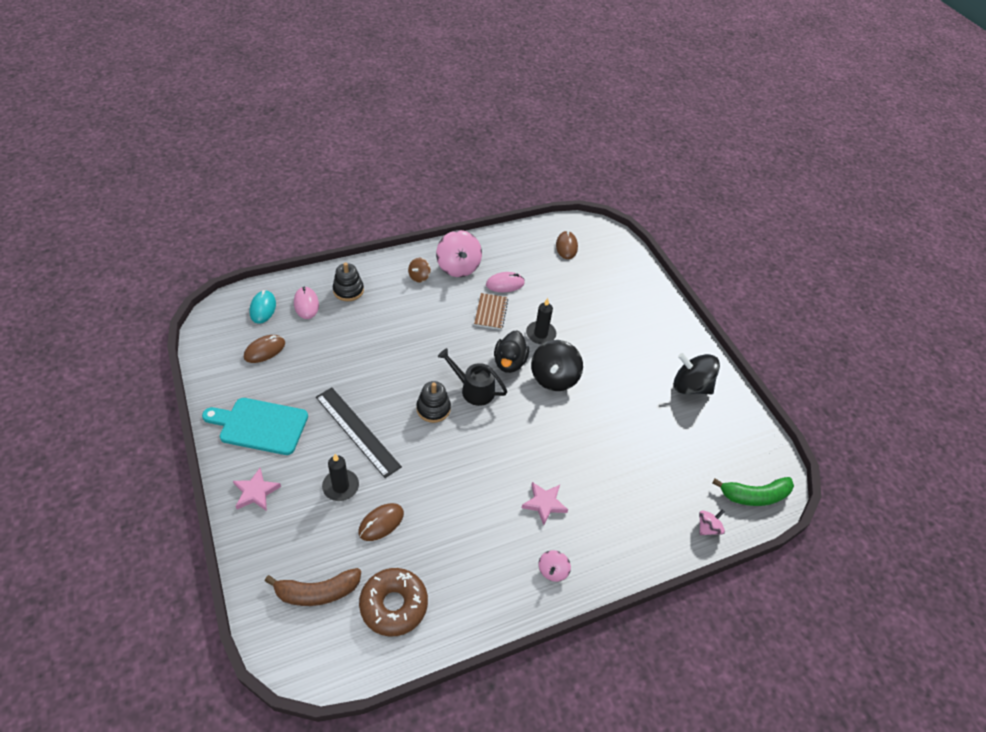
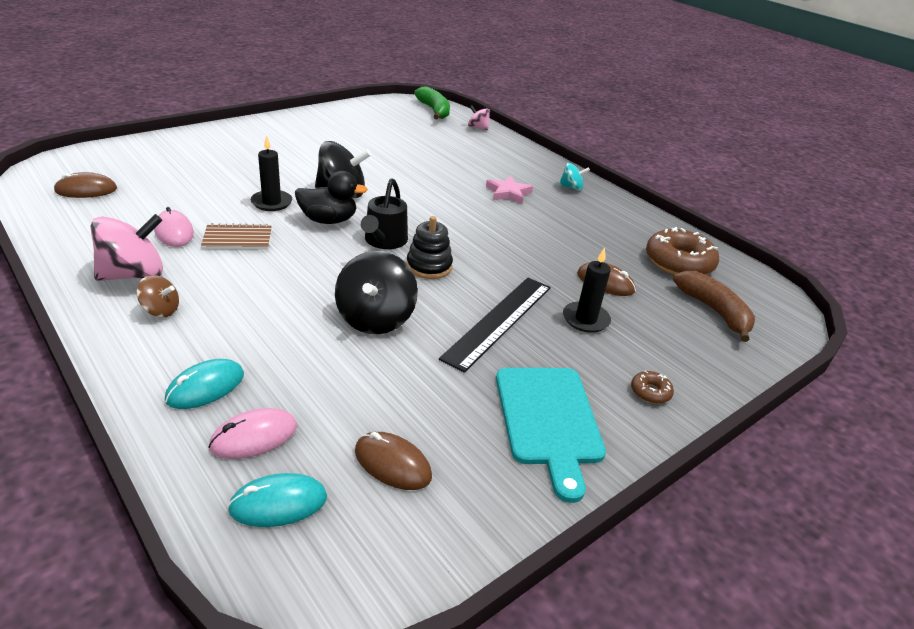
camera: 105 degrees left, 15 degrees down
(256, 492) = (650, 392): pink star -> brown donut
(348, 290) = (205, 387): black stacking toy -> turquoise mouse
(552, 571) = (571, 187): pink spinning top -> turquoise spinning top
(690, 386) = (324, 127): black spinning top -> black spinning top (375, 318)

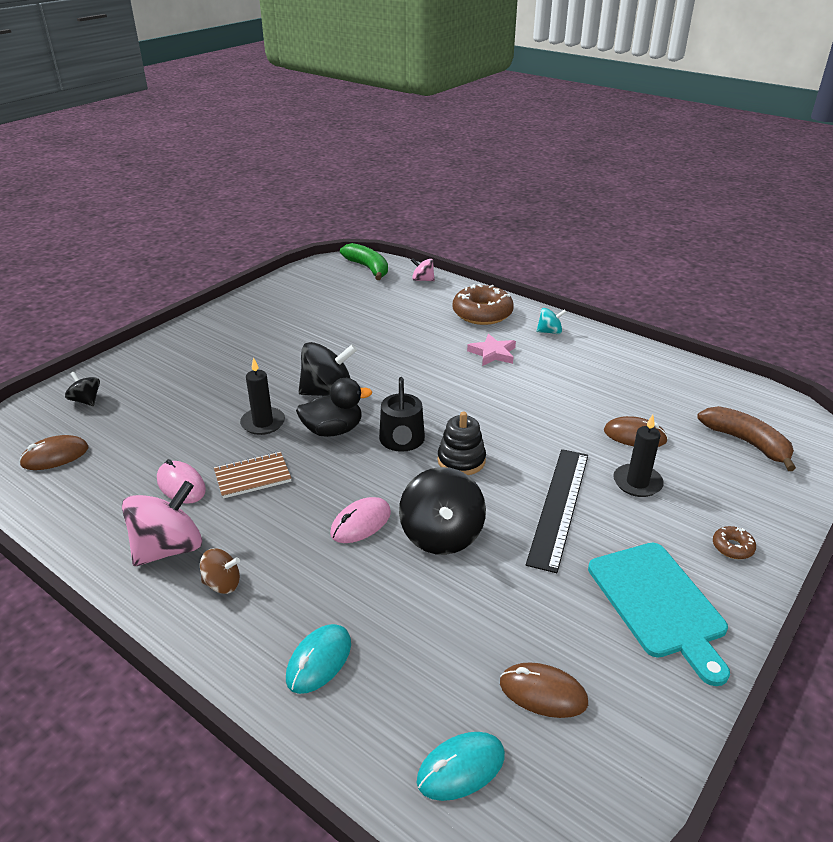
camera: 10 degrees left, 0 degrees up
(136, 157) = (86, 400): none -> black spinning top
(254, 437) = (398, 702): pink mouse -> pink mouse (361, 523)
(679, 262) = (690, 395): brown donut -> brown donut (482, 313)

